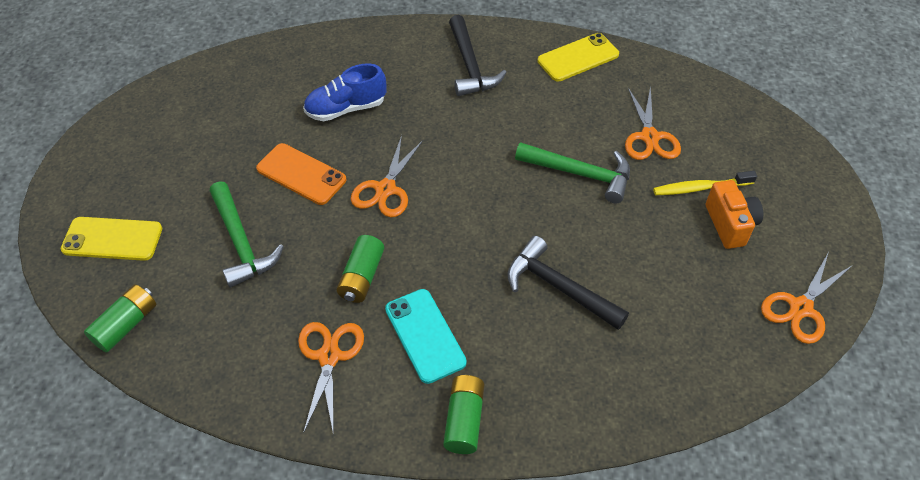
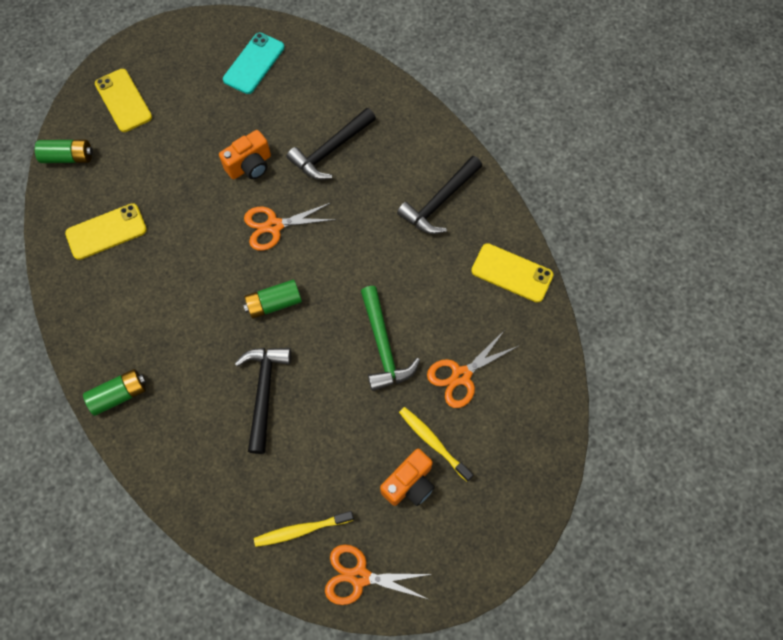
camera: 55 degrees right, 15 degrees up
(241, 243) = (169, 172): green hammer -> none
(256, 334) = (106, 232): none -> yellow phone
(301, 174) = (250, 166): orange phone -> orange camera
(329, 356) = (116, 285): orange scissors -> none
(346, 109) = (331, 150): blue shoe -> black hammer
(361, 277) = (189, 262): green battery -> green battery (274, 303)
(425, 335) = (168, 331): turquoise phone -> turquoise phone (254, 63)
(726, 330) = (301, 530): none -> yellow toothbrush

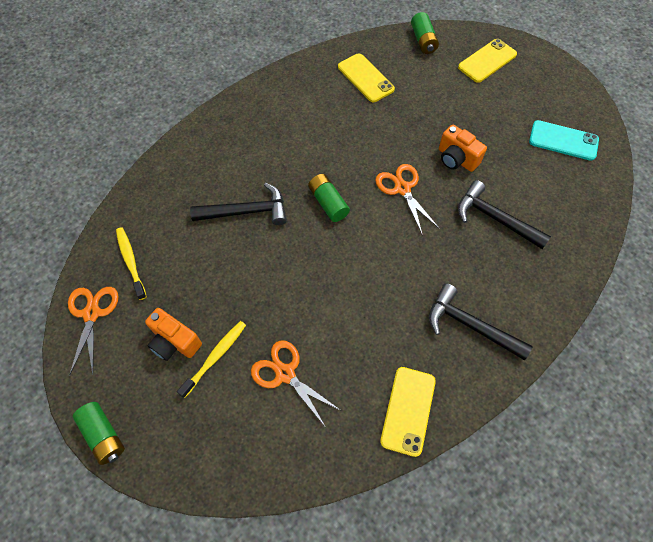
camera: 80 degrees right, 5 degrees down
(119, 395) = (232, 117): green battery -> green battery (103, 435)
(383, 346) = (304, 298): green hammer -> none

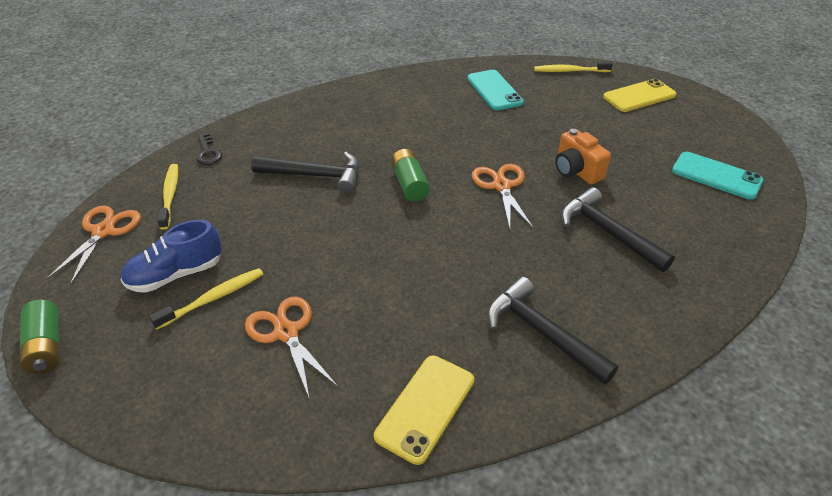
camera: 15 degrees right, 20 degrees down
(142, 206) = (208, 152): none -> black key
(175, 342) = (176, 274): orange camera -> blue shoe
(365, 78) = (494, 90): yellow phone -> turquoise phone
(423, 40) = (570, 71): green battery -> yellow toothbrush

